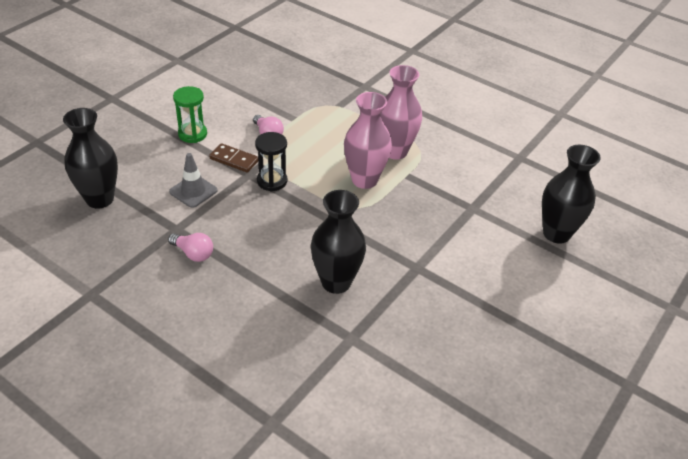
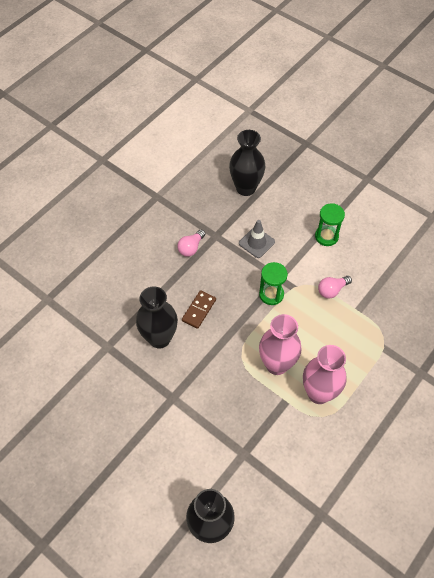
camera: 95 degrees right, 15 degrees up
(234, 160) = (296, 267): brown domino -> brown domino (199, 310)
(272, 181) = (271, 294): black hourglass -> green hourglass

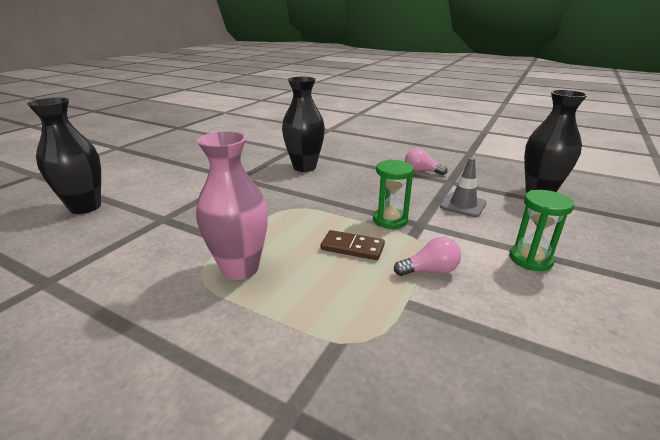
camera: 80 degrees right, 30 degrees down
(199, 310) = (345, 181): brown domino -> brown domino (352, 247)
(277, 364) = (284, 231): pink vase -> none
(332, 290) = (430, 271): pink light bulb -> pink light bulb turned 120 degrees clockwise

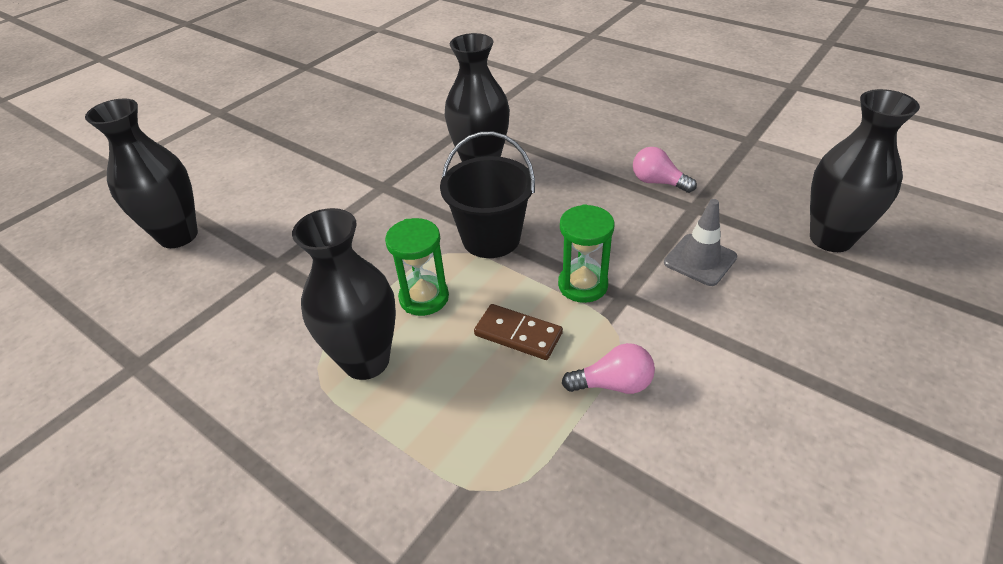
camera: 10 degrees right, 15 degrees up
(240, 268) = (366, 361): pink vase -> black vase
(320, 200) = (491, 238): none -> black bucket
(530, 259) = (763, 374): green hourglass -> green hourglass (424, 298)

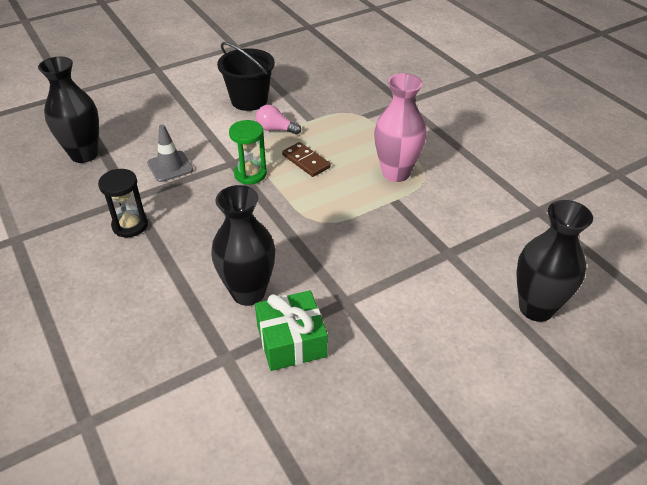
camera: 160 degrees left, 0 degrees up
(366, 361) = (396, 173): black vase -> pink vase
(419, 147) = (291, 341): none -> green gift
(424, 298) = (350, 196): green hourglass -> none
(491, 238) = (284, 221): black bucket -> black bucket (249, 100)
(658, 182) = (130, 225): pink light bulb -> black hourglass

